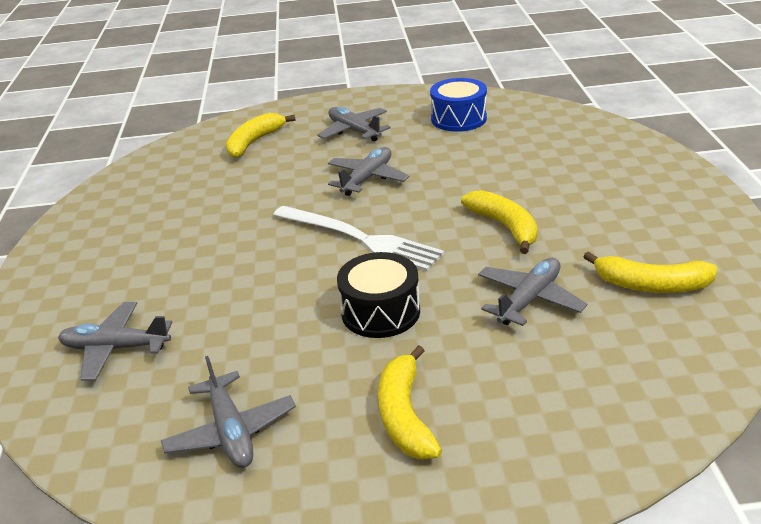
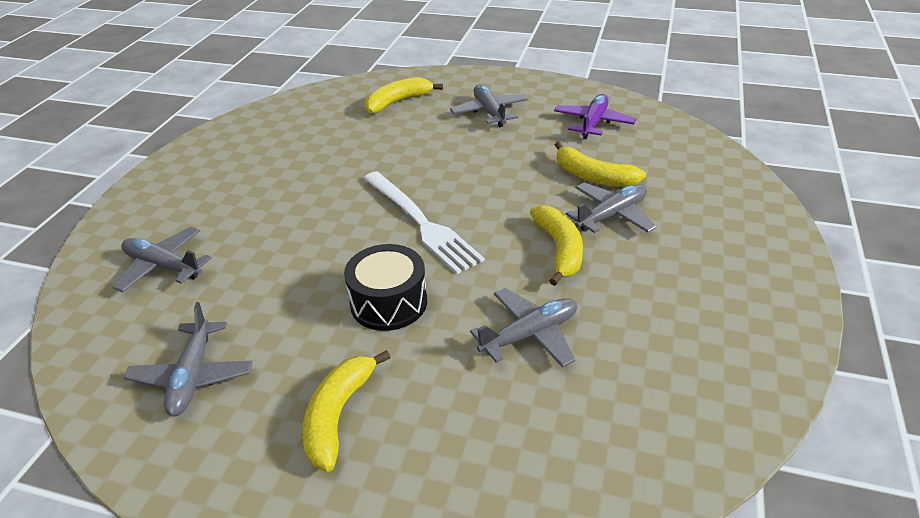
camera: 20 degrees right, 5 degrees up
(367, 178) = (468, 163): grey plane -> grey plane (611, 215)
(458, 119) = (593, 123): blue drum -> purple plane
(651, 285) = (661, 359): yellow banana -> yellow banana (593, 176)

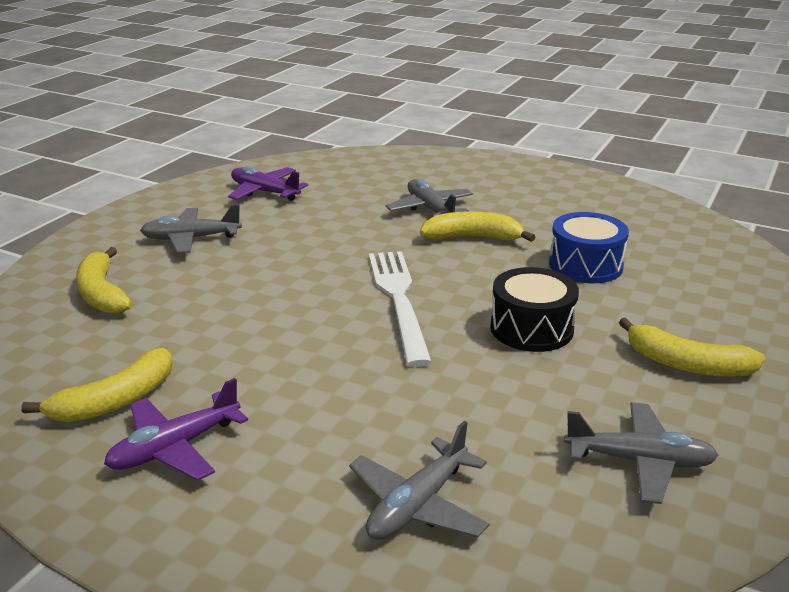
camera: 80 degrees left, 10 degrees down
(230, 168) = (175, 447): none -> purple plane
(420, 222) = (399, 300): white fork -> white fork turned 75 degrees counterclockwise
(529, 335) = (585, 265): grey plane -> blue drum
(593, 176) = (363, 207): yellow banana -> yellow banana (115, 401)

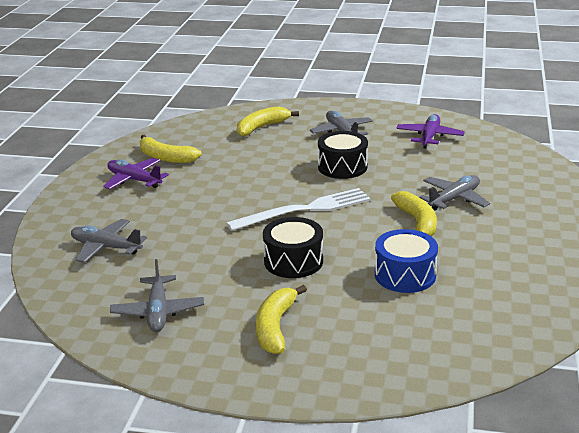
camera: 75 degrees right, 0 degrees up
(296, 255) = (342, 167): none -> black drum

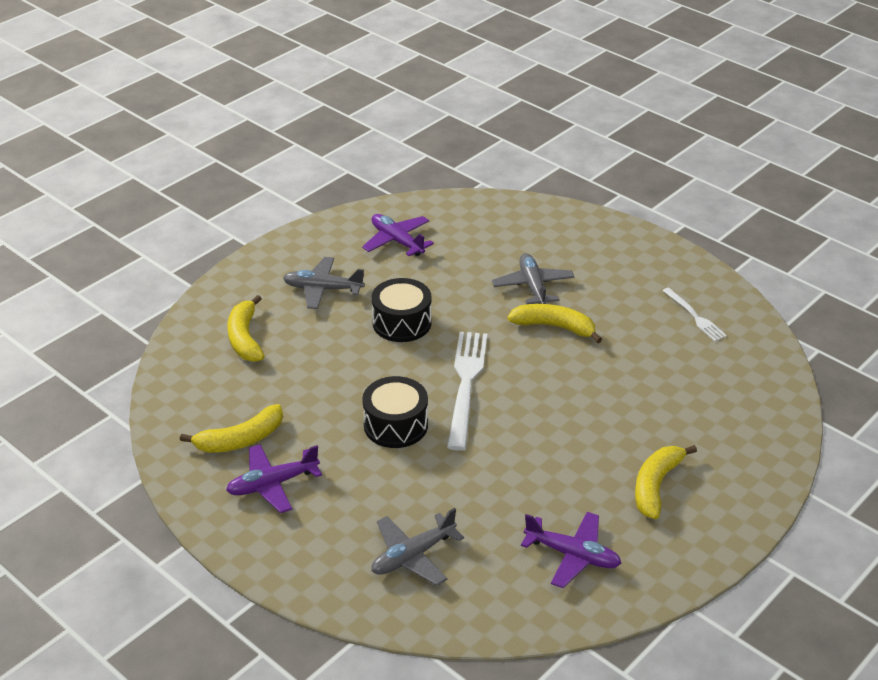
camera: 60 degrees left, 10 degrees up
(158, 311) = (572, 555): grey plane -> purple plane
(275, 327) = (656, 486): yellow banana -> yellow banana turned 75 degrees clockwise
(293, 261) = (556, 431): black drum -> black drum (396, 425)
(405, 275) = (634, 374): blue drum -> none
(524, 281) = (694, 316): none -> white fork

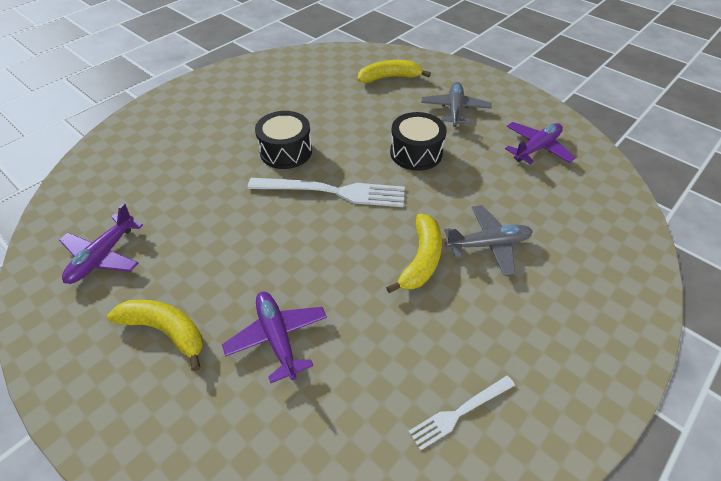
camera: 90 degrees right, 10 degrees up
(240, 440) = (282, 82): yellow banana -> none
(272, 484) = (236, 97): purple plane -> purple plane (277, 337)
(413, 556) = (143, 162): grey plane -> none

